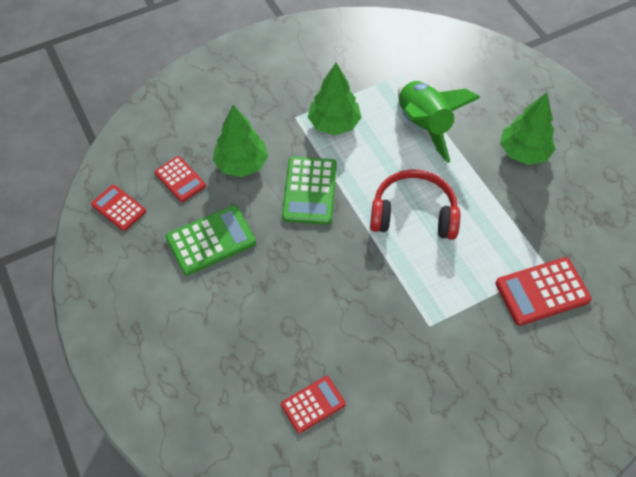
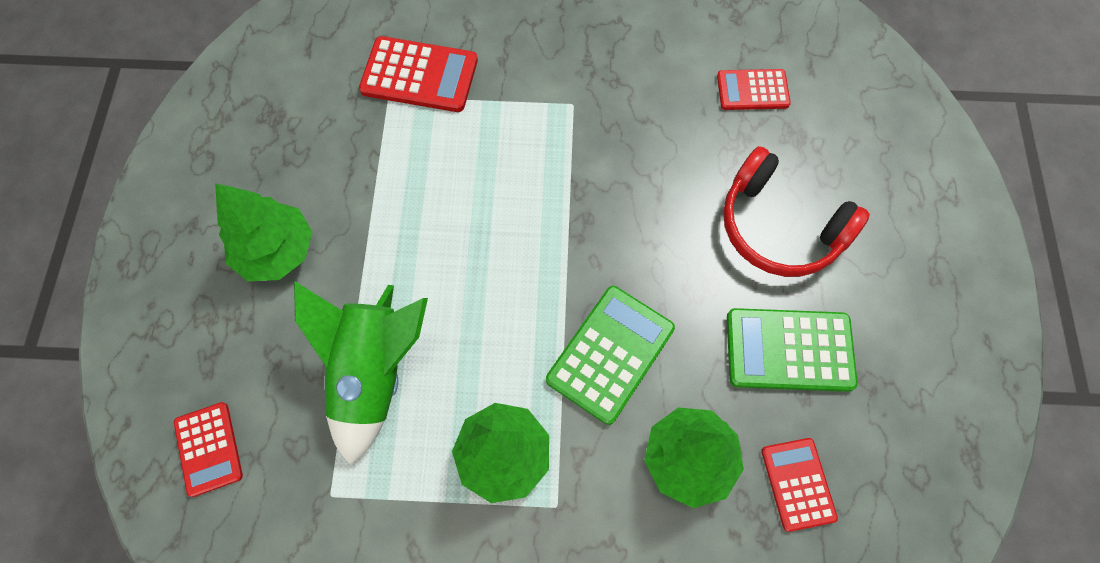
camera: 150 degrees left, 10 degrees up
(118, 208) = (913, 482): red calculator -> red calculator (209, 449)
(413, 214) = (492, 242): red headphones -> red headphones (779, 226)

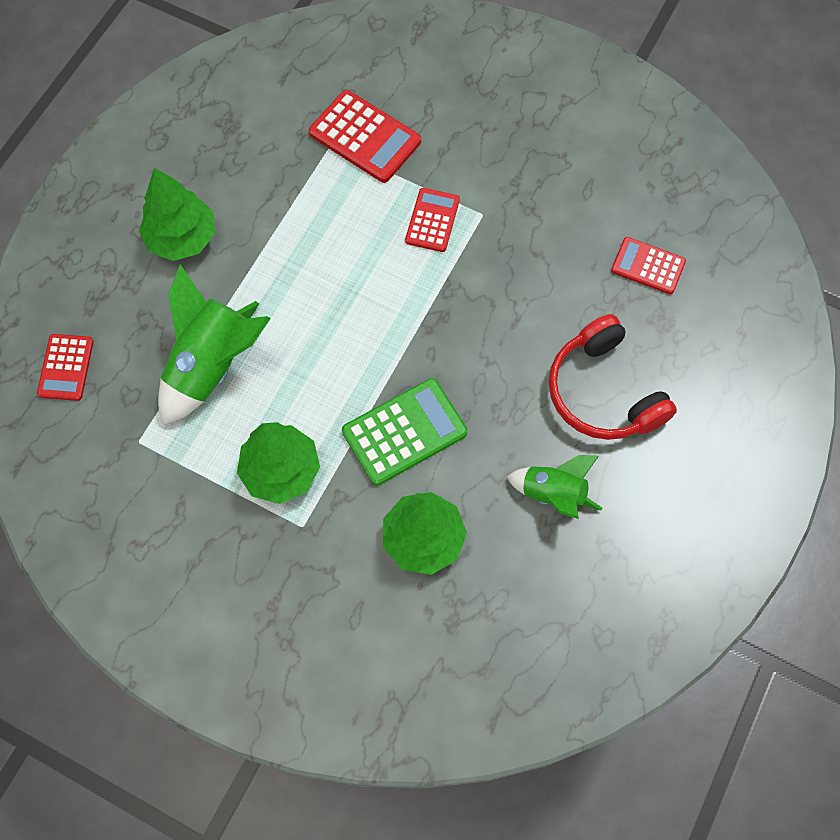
camera: 25 degrees right, 0 degrees up
(789, 350) = (553, 494): green calculator -> green rocket
(797, 484) = (500, 597): red calculator -> red calculator (432, 220)

